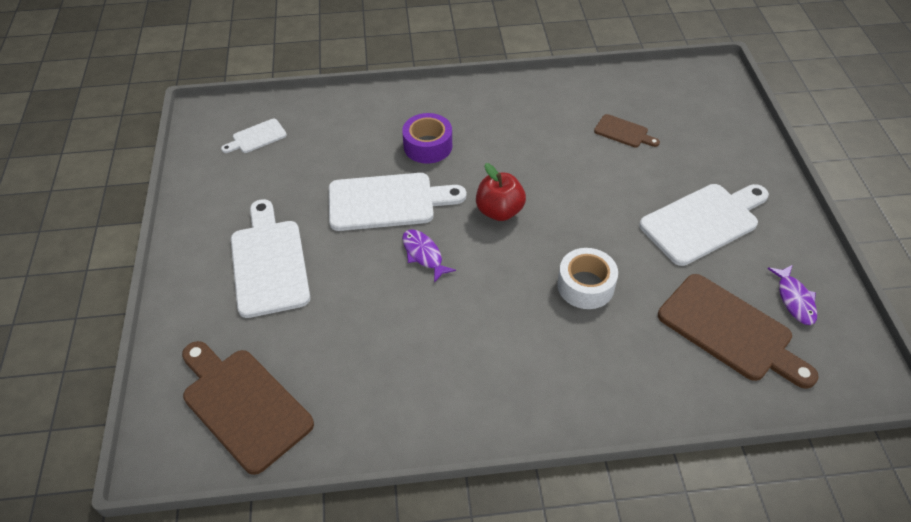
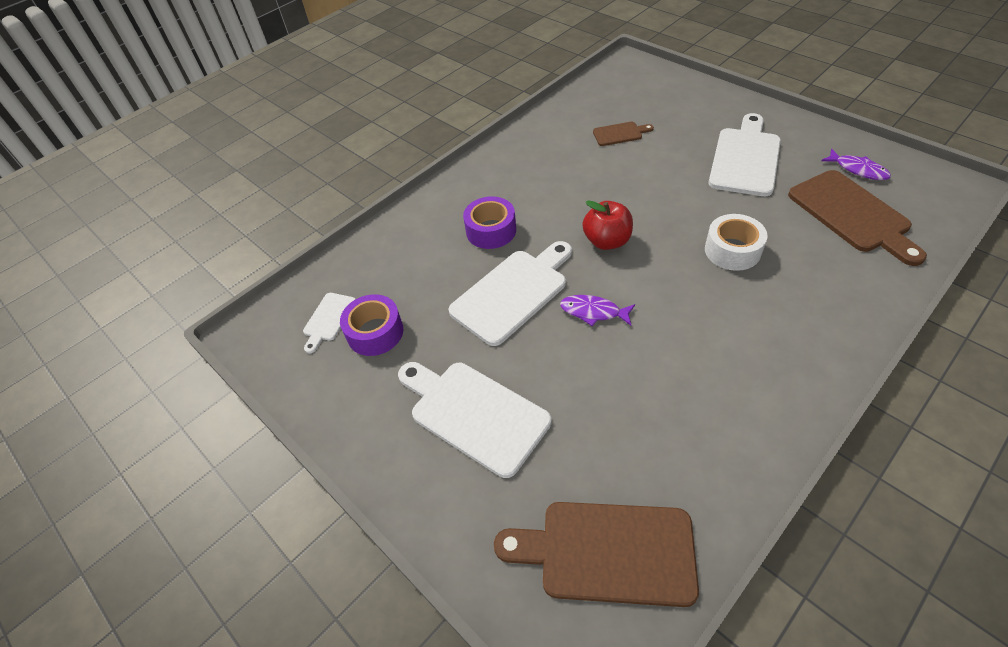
camera: 35 degrees left, 0 degrees up
(273, 166) = (375, 332): none -> purple tape
(730, 330) = (852, 214): brown cutting board -> brown cutting board turned 60 degrees clockwise

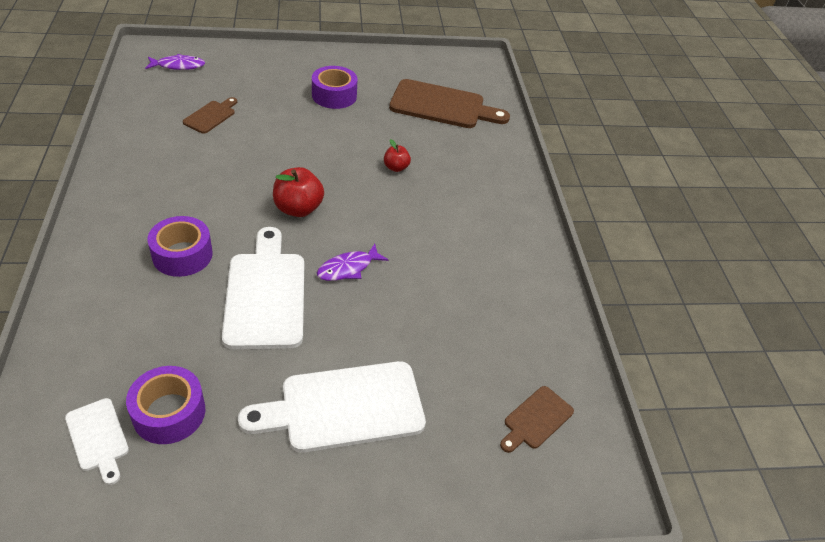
camera: 60 degrees left, 5 degrees down
(607, 552) = (536, 419): brown cutting board -> brown cutting board, size x0.50
(732, 250) = (396, 167): white tape -> red apple
(745, 158) = (334, 95): white cutting board -> purple tape
(858, 169) = (415, 73): purple fish -> purple fish (178, 66)

